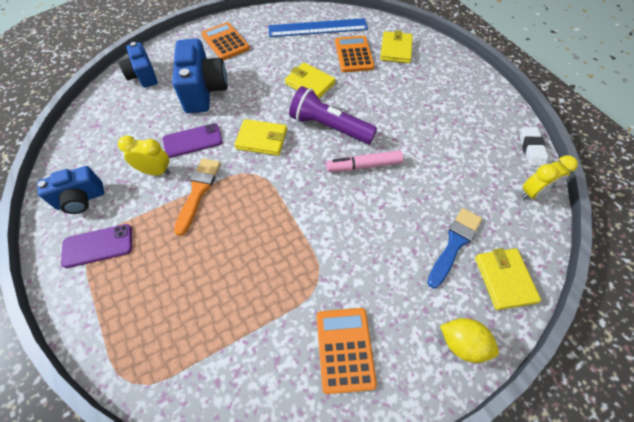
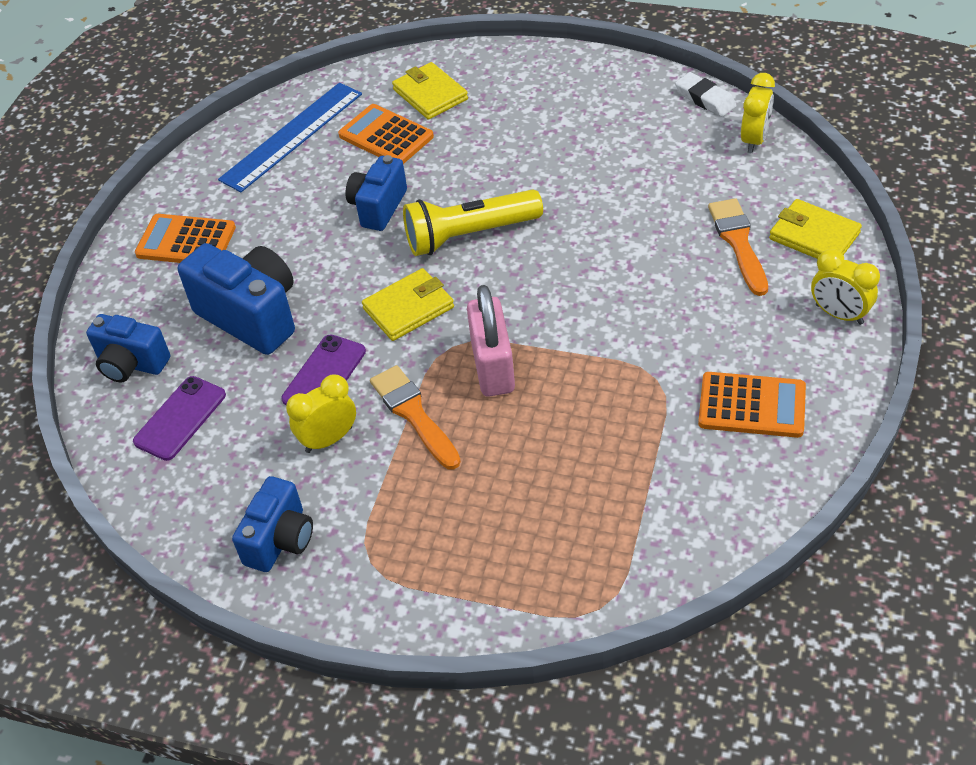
camera: 40 degrees left, 10 degrees down
(98, 246) = (378, 555): purple phone -> purple phone (180, 418)
(257, 200) = (493, 366): none -> pink padlock
(310, 83) = (378, 207): yellow wallet -> blue camera
(329, 127) = (469, 235): purple flashlight -> yellow flashlight
(345, 349) = (752, 406): orange calculator -> orange calculator turned 150 degrees clockwise
(364, 166) = (561, 243): pink marker -> none
(454, 244) = (738, 242): blue brush -> orange brush
(462, 343) = (839, 314): yellow lemon -> yellow clock

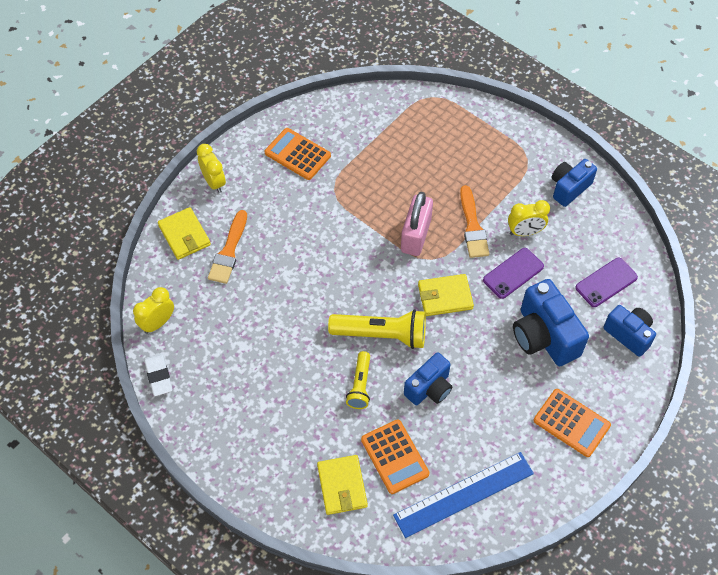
camera: 160 degrees left, 10 degrees up
(464, 178) = (360, 385): none -> yellow flashlight

